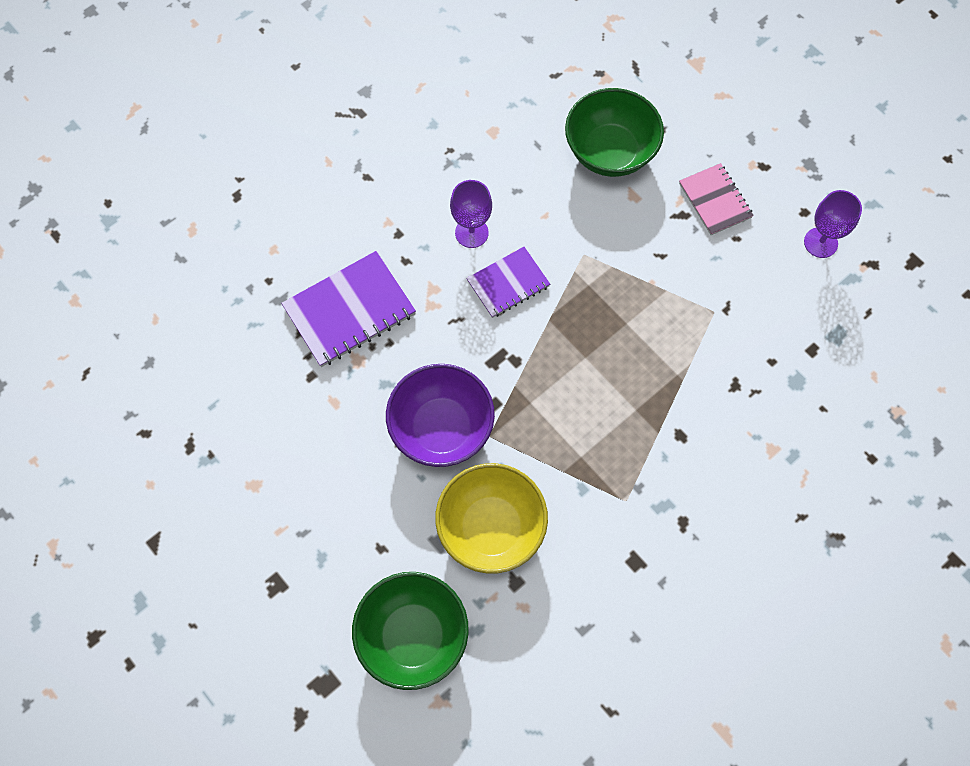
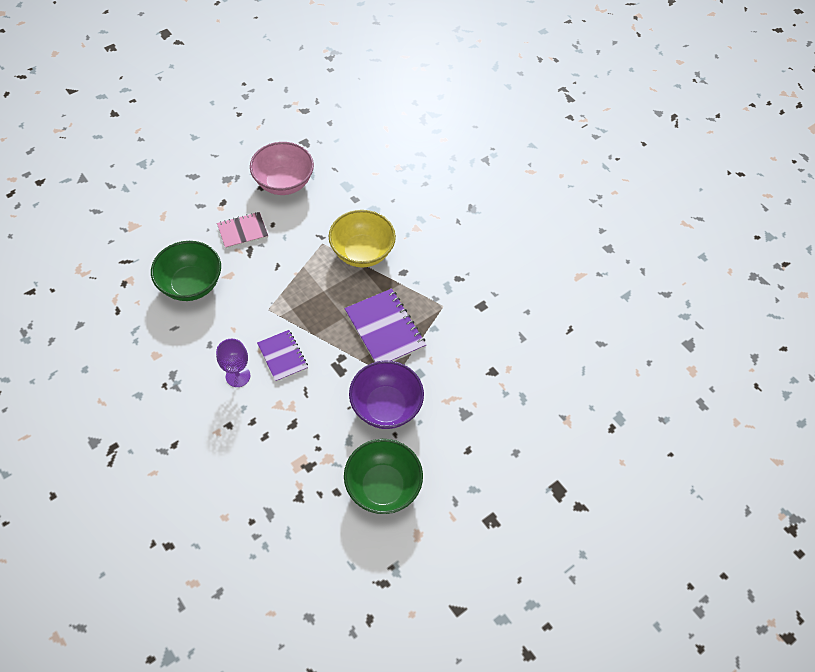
camera: 90 degrees left, 10 degrees down
(350, 311) = (287, 462): purple notebook -> purple notebook (385, 329)
(413, 636) = (526, 434): green bowl -> green bowl (382, 486)
(491, 528) = (457, 382): yellow bowl -> yellow bowl (362, 252)
(820, 242) = (284, 183): purple goblet -> pink bowl

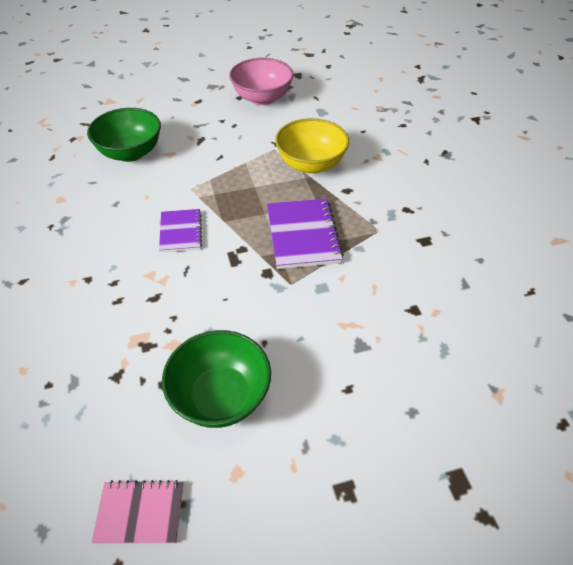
camera: 25 degrees right, 10 degrees down
(238, 376) = (125, 237): purple goblet -> none
(242, 231) = (203, 124): pink notebook -> pink notebook (140, 513)
(385, 406) = (267, 310): purple bowl -> none

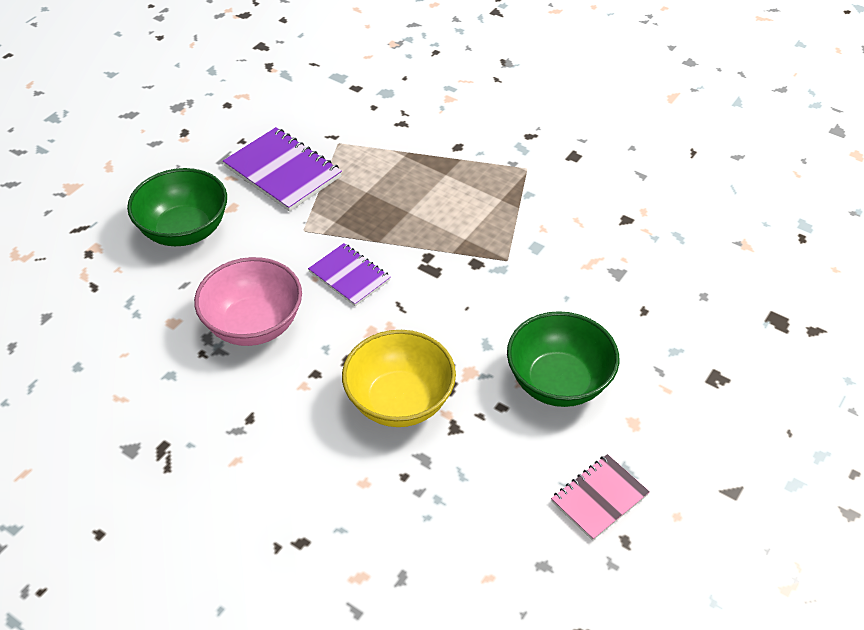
camera: 40 degrees left, 0 degrees up
(262, 98) = (255, 93): pink bowl -> pink bowl (254, 325)
(303, 235) = (467, 211): purple notebook -> purple notebook (283, 171)
(311, 164) = (395, 139): yellow bowl -> yellow bowl (400, 401)

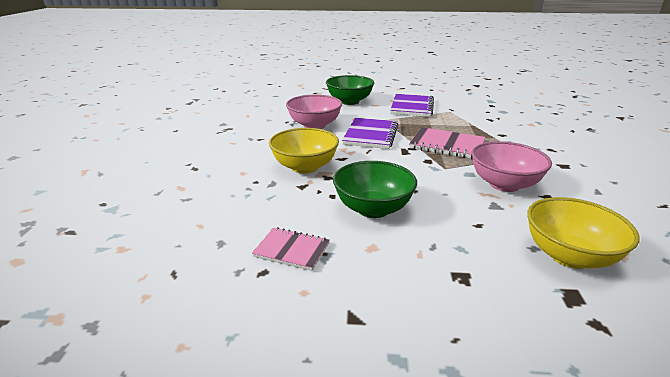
camera: 60 degrees right, 20 degrees down
(349, 276) = (371, 135): purple notebook -> purple notebook, size x1.58
(447, 218) = (447, 145): none -> pink notebook
(580, 234) = (504, 184): none -> pink bowl
(728, 281) = (569, 256): none -> yellow bowl

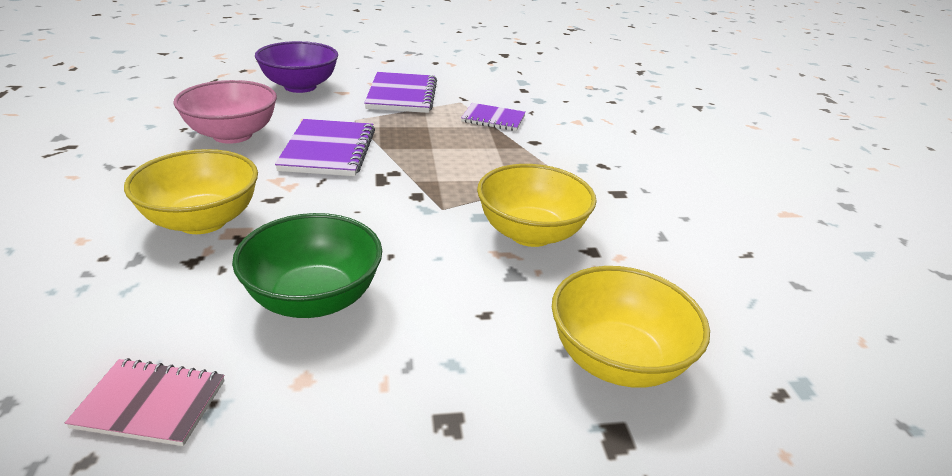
camera: 15 degrees left, 5 degrees up
(349, 101) = (300, 86): green bowl -> purple bowl
(447, 145) = (449, 165): pink notebook -> none
(473, 121) = (493, 119): none -> purple notebook
(504, 184) = (530, 233): pink bowl -> yellow bowl

